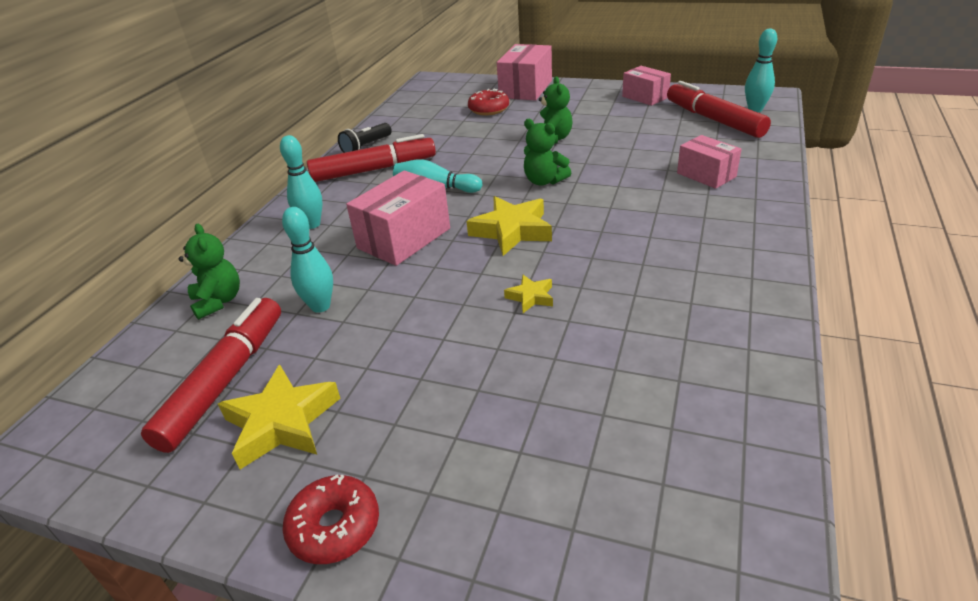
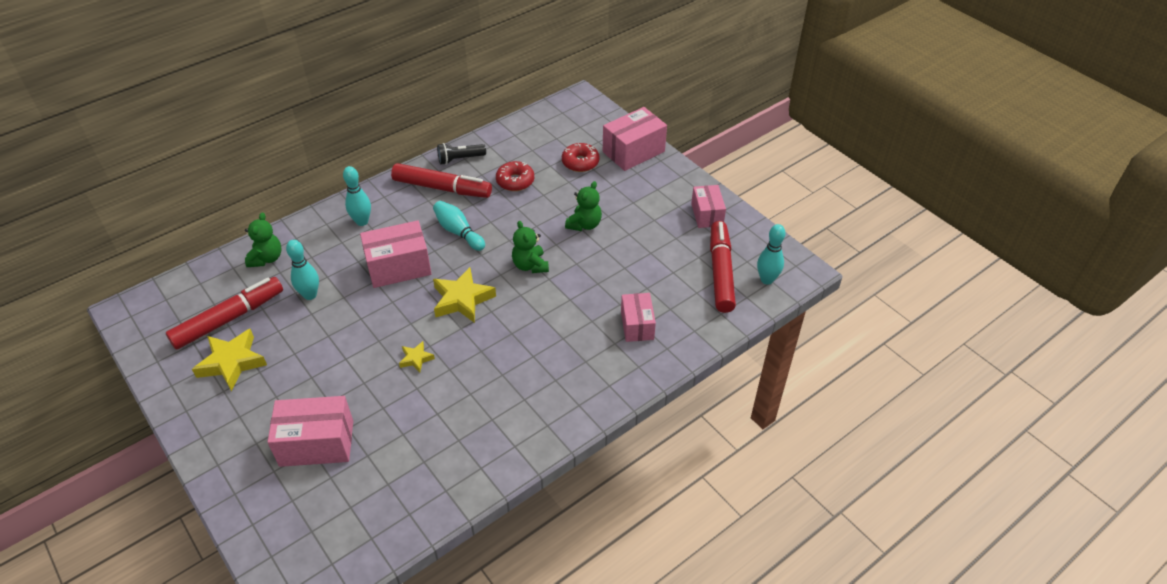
camera: 30 degrees right, 10 degrees up
(334, 527) = (207, 433): red donut -> red donut (515, 181)
(519, 441) = (317, 443): none -> pink box

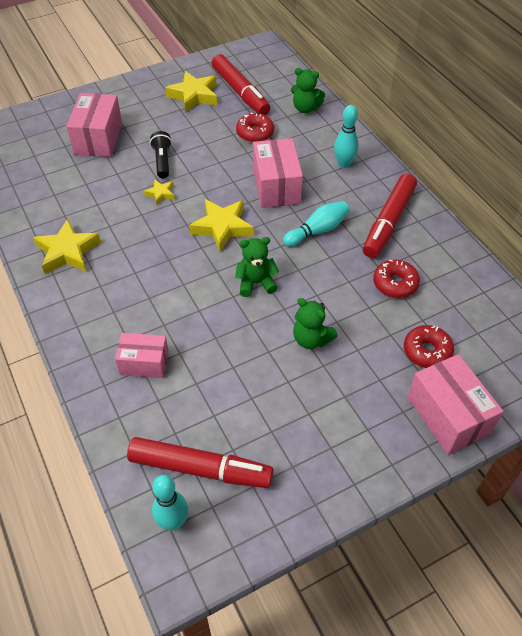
camera: 100 degrees right, 5 degrees up
(310, 295) = (255, 133): turquoise bowling pin -> red donut
(460, 159) = (437, 239): black flashlight -> black flashlight (162, 161)
(514, 420) = (67, 252): none -> yellow star
(707, 214) = (308, 479): pink box -> none

